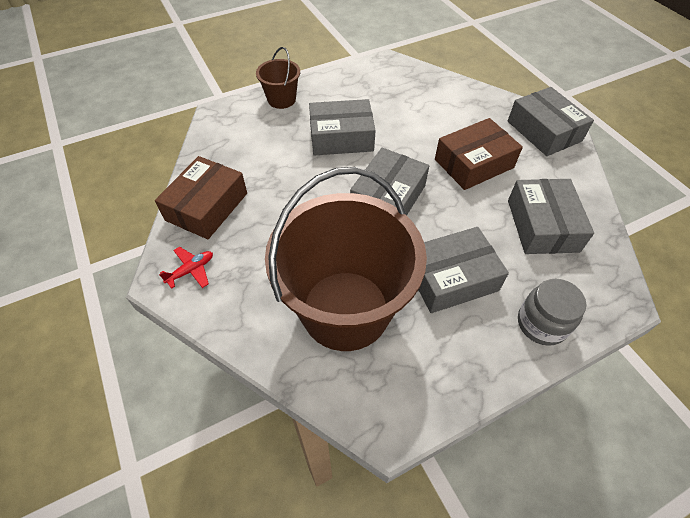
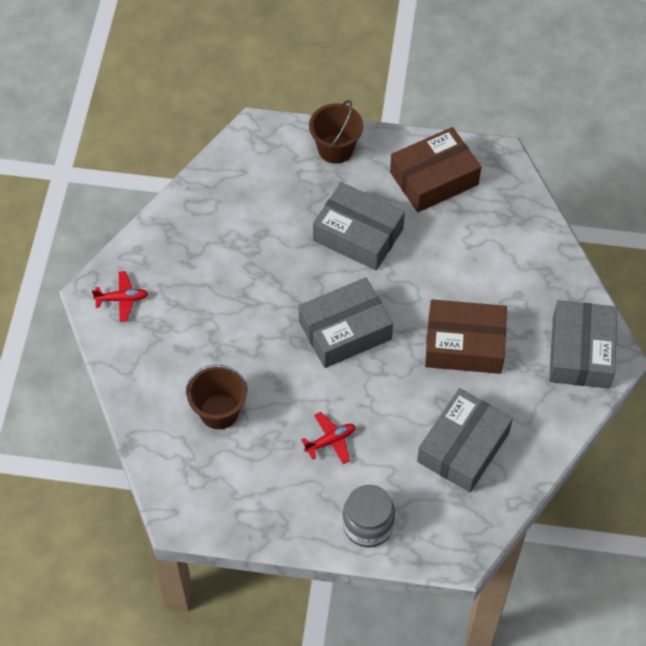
camera: 35 degrees right, 5 degrees up
(207, 206) = (175, 241): brown box -> brown box (434, 178)
(345, 310) = (219, 411): brown bucket -> brown bucket, size x0.45
(451, 278) = (330, 441): grey box -> red plane

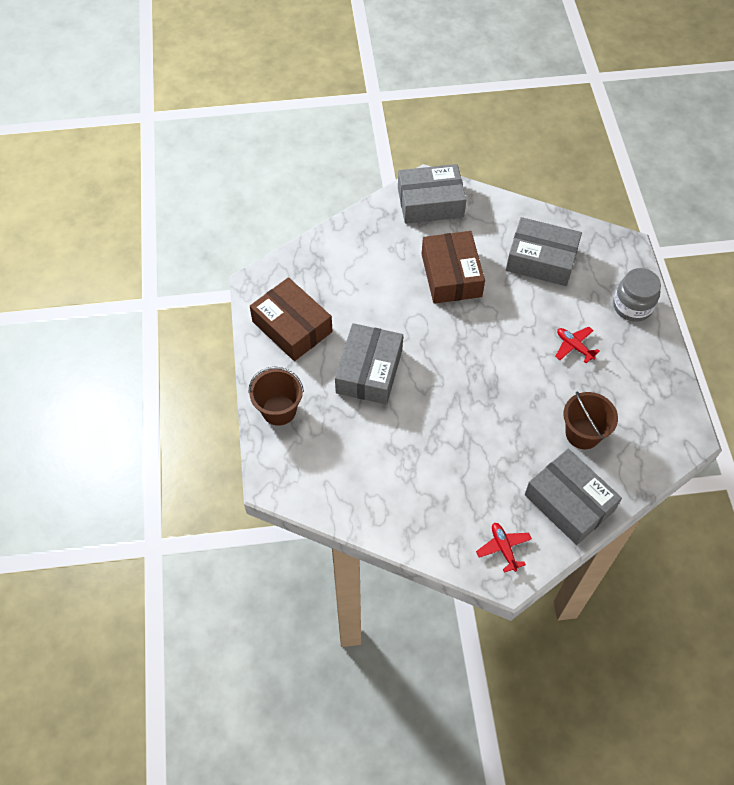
camera: 105 degrees left, 0 degrees up
(345, 330) = (469, 359): grey box -> grey box (569, 502)

